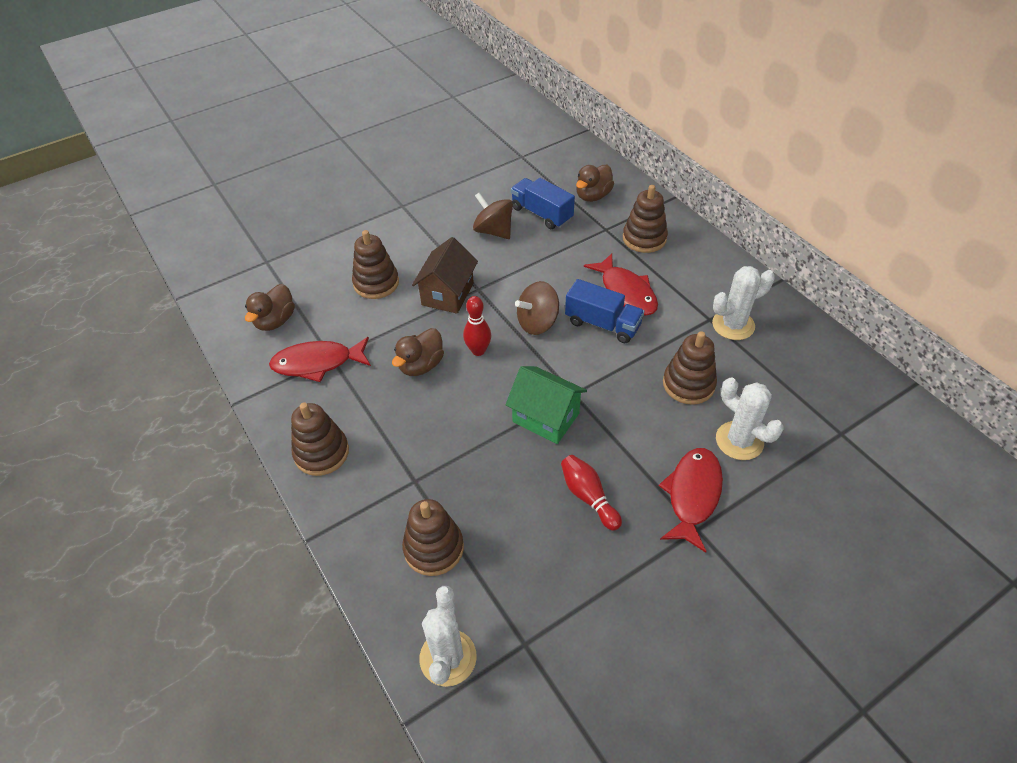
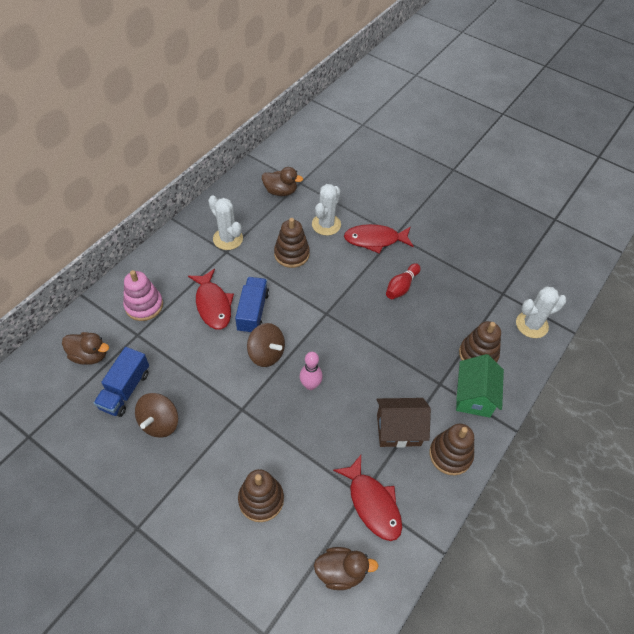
camera: 115 degrees left, 5 degrees up
(421, 365) = (341, 420): brown duck -> brown duck (280, 191)
(447, 294) = (255, 431): brown house -> brown house (398, 430)
(478, 350) = (310, 385): red bowling pin -> pink bowling pin
(546, 417) = (353, 324): green house -> green house (474, 396)
(626, 292) = (213, 305): red fish -> red fish turned 120 degrees clockwise
(644, 238) = (144, 305): brown stacking toy -> pink stacking toy

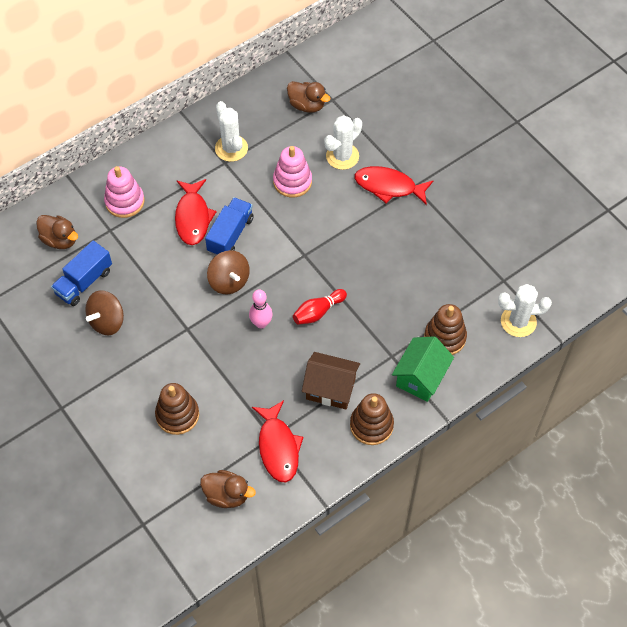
camera: 20 degrees right, 5 degrees up
(291, 254) = (292, 181): brown stacking toy -> pink stacking toy
(401, 287) = (395, 246): red bowling pin -> red bowling pin (318, 312)

